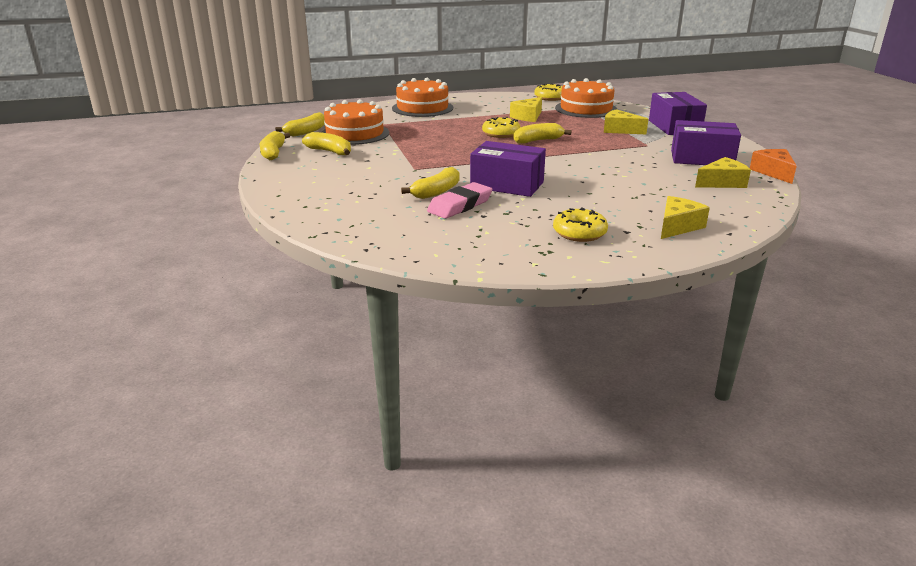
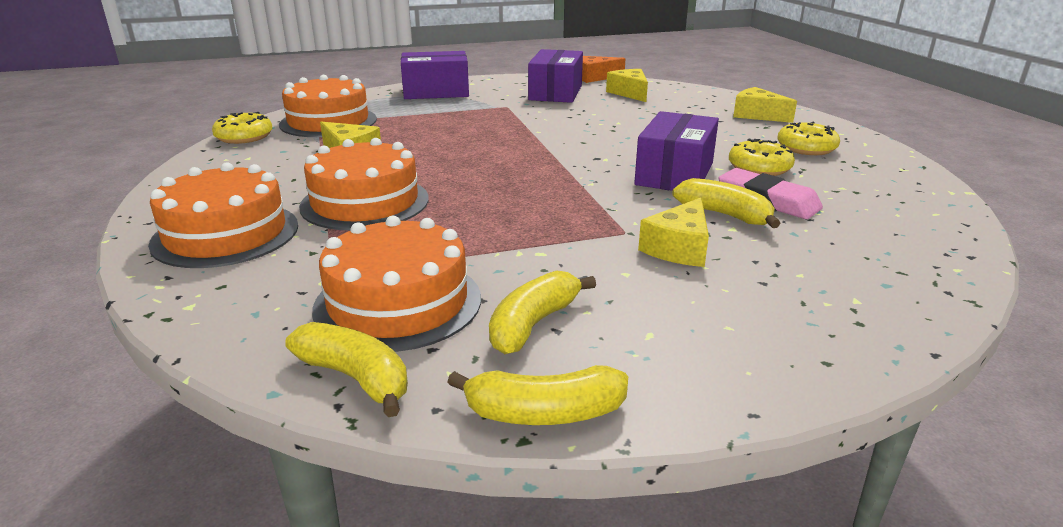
camera: 90 degrees left, 0 degrees up
(457, 123) = (365, 202): none -> orange cake
(501, 134) = (440, 172): yellow donut -> yellow donut (759, 168)
(538, 141) = (481, 152): yellow banana -> none
(620, 130) = (442, 113): yellow cheese -> yellow cheese (679, 248)

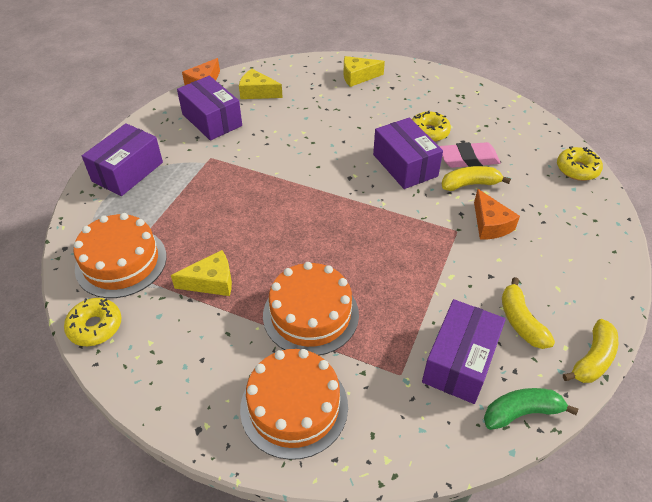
camera: 50 degrees left, 20 degrees up
(356, 378) = (521, 412): yellow banana -> green banana
(398, 302) = (459, 362): orange cake -> purple box
(679, 248) = (490, 224): yellow cheese -> orange cheese
(806, 148) = (422, 98): yellow donut -> yellow donut (577, 169)

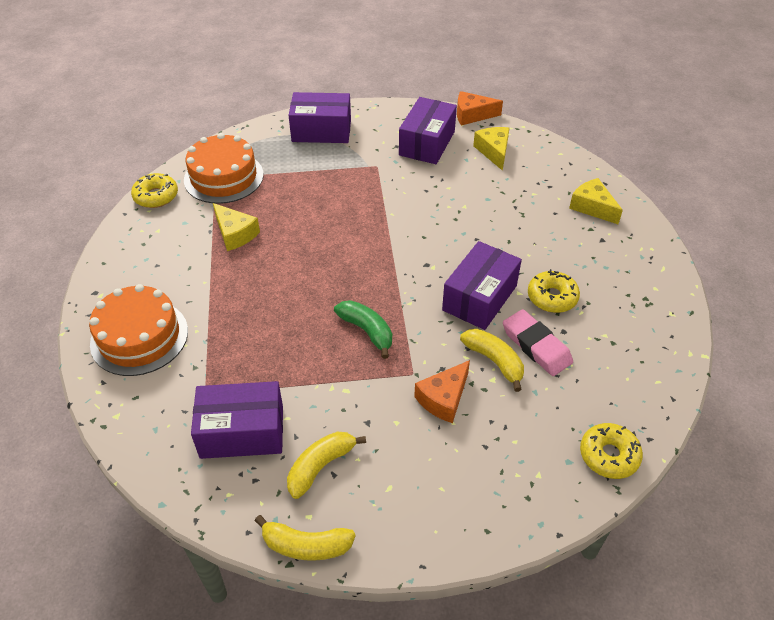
camera: 60 degrees right, 0 degrees up
(310, 314) = (237, 308): orange cake -> none
(521, 412) = (208, 499): green banana -> green banana (367, 331)

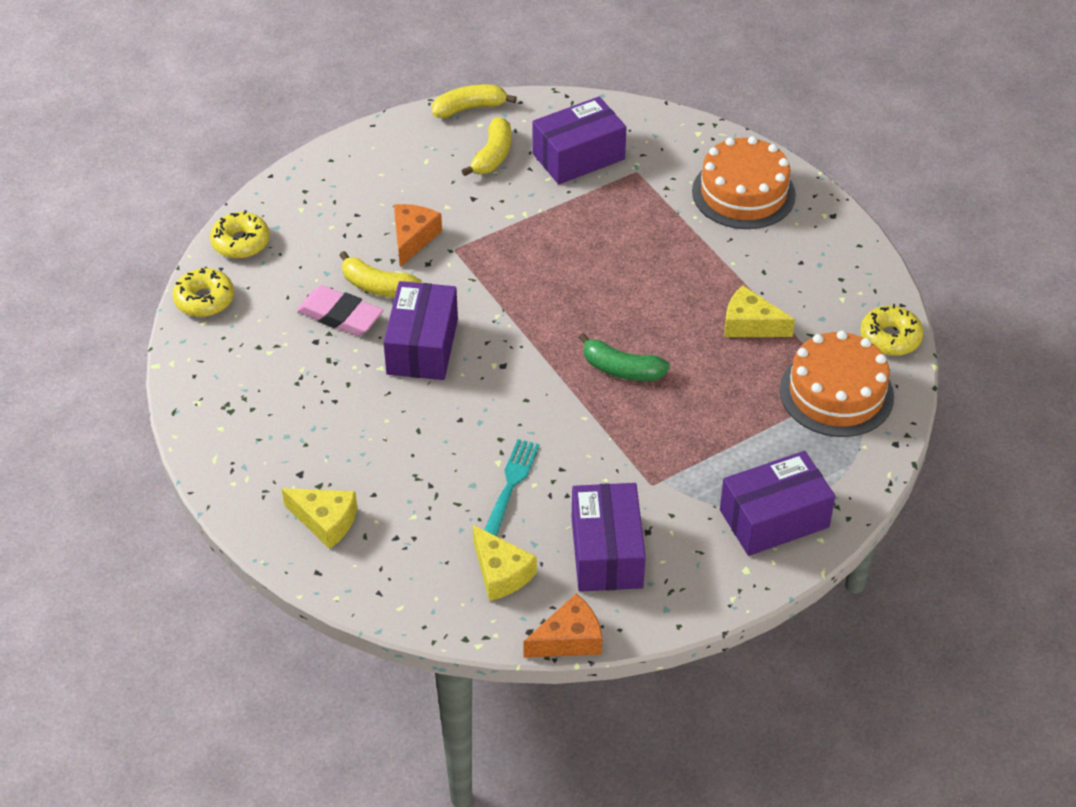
camera: 155 degrees right, 0 degrees up
(367, 331) = (524, 272): green banana -> green banana (621, 369)
(462, 192) = (511, 483): none -> turquoise fork
(552, 297) = (340, 374): yellow donut -> yellow donut (204, 300)

